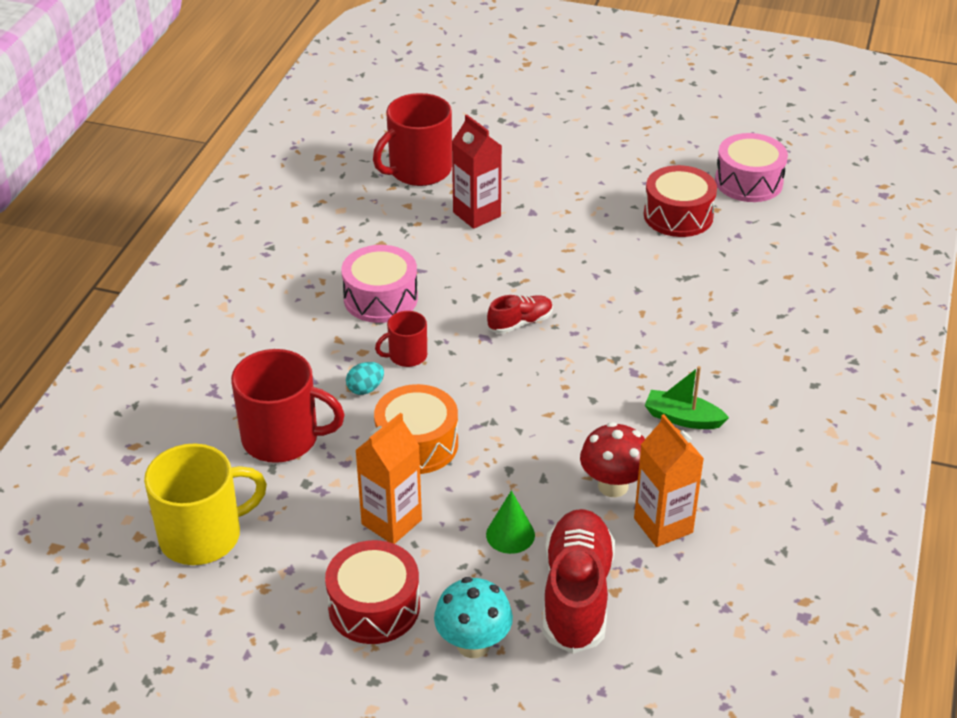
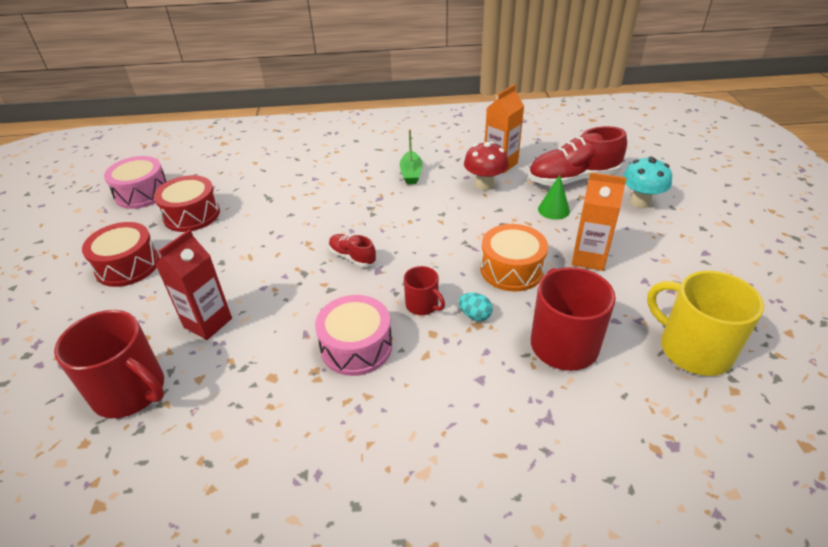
camera: 110 degrees left, 0 degrees up
(374, 607) = (657, 244): red drum -> red drum (128, 266)

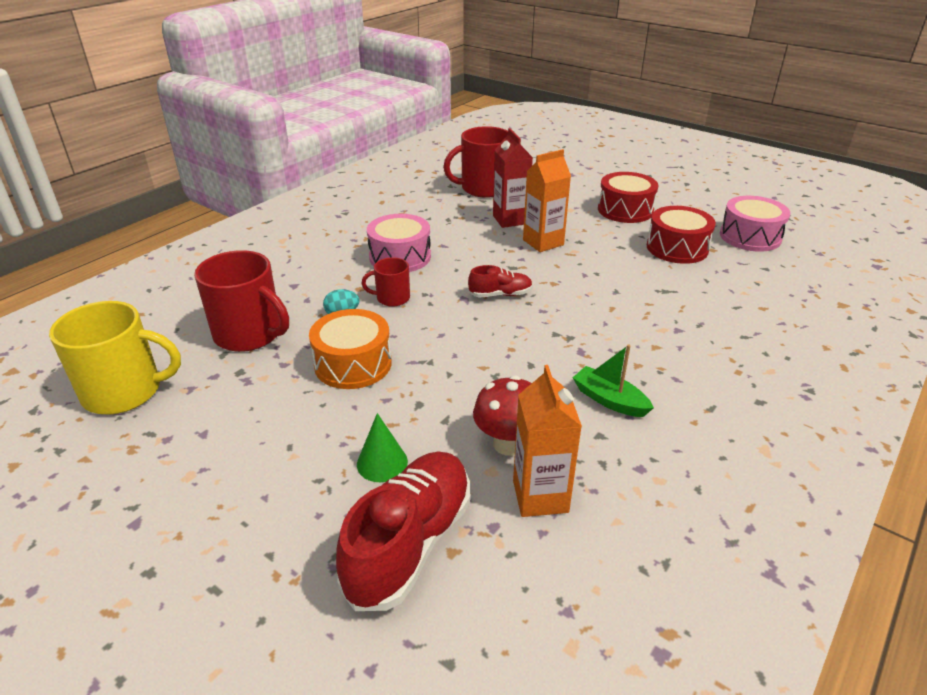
camera: 130 degrees right, 5 degrees down
(588, 258) = (284, 422): orange carton -> orange carton (543, 242)
(640, 202) = (272, 564): turquoise mushroom -> none

